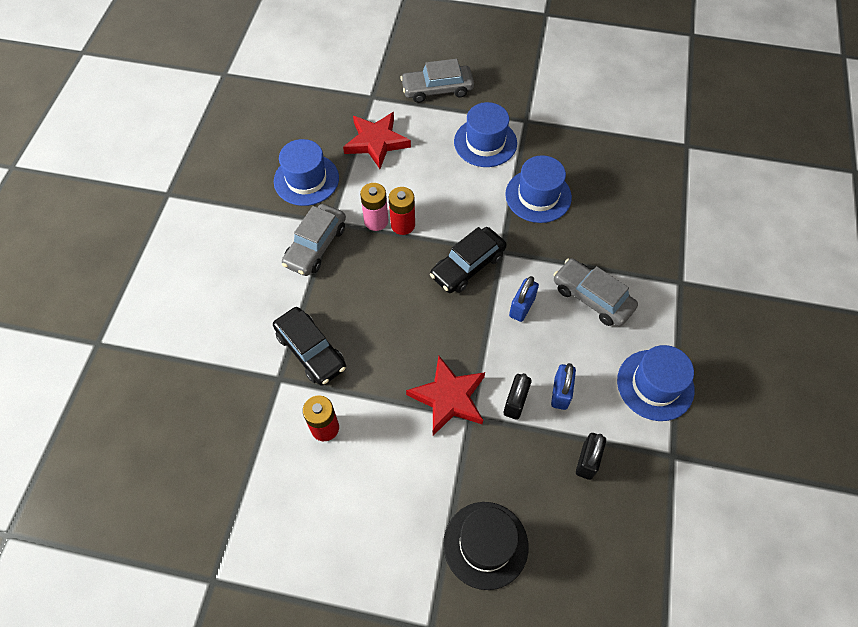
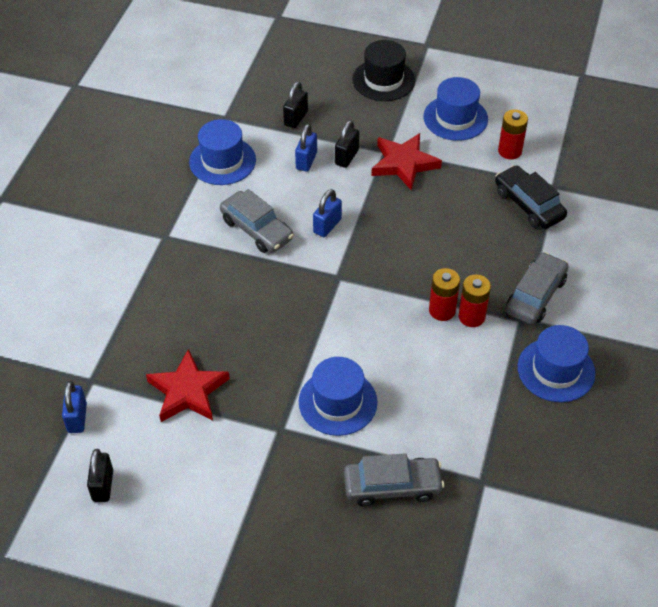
camera: 175 degrees left, 10 degrees down
(376, 142) = (474, 412): red star -> red star (188, 391)
(376, 221) = (471, 317): pink battery -> red battery
(467, 266) = (375, 265): black car -> none
(538, 196) = (287, 331): blue hat -> blue hat (455, 118)
(644, 76) = (103, 485): none -> black padlock
(684, 117) = (77, 418): none -> blue padlock

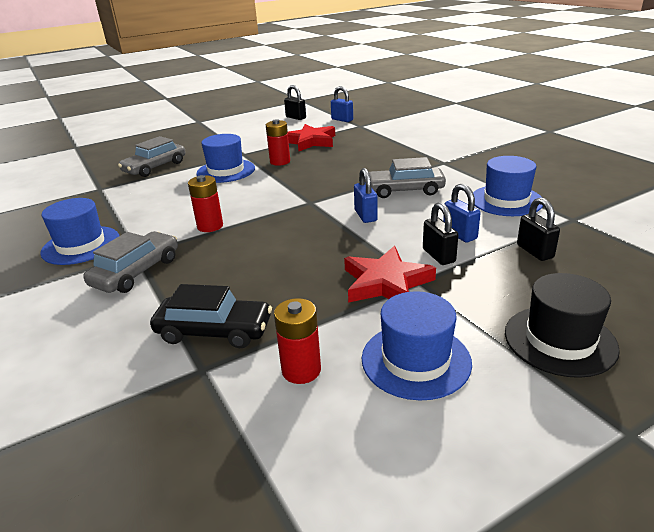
camera: 135 degrees right, 20 degrees down
(471, 317) = (182, 235): red battery -> red battery (280, 162)
(535, 295) = (136, 272): grey car -> grey car turned 135 degrees counterclockwise

